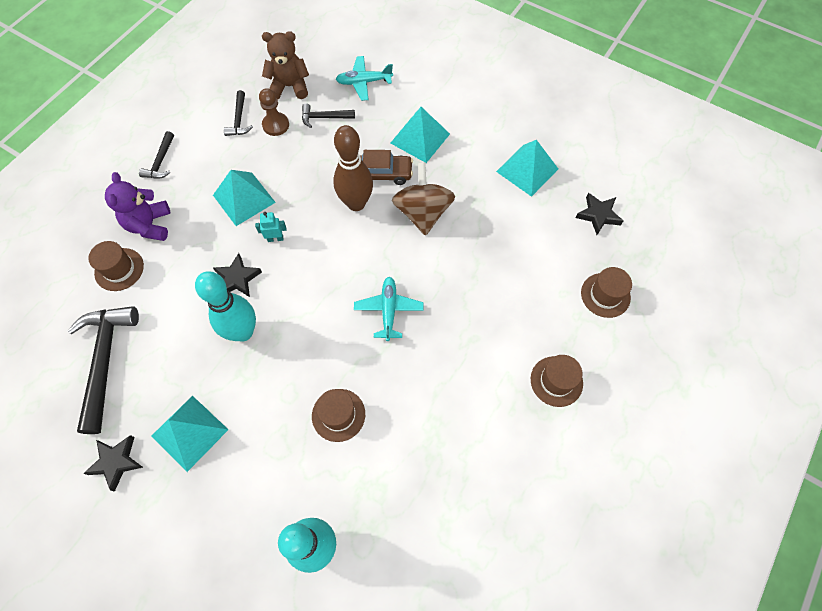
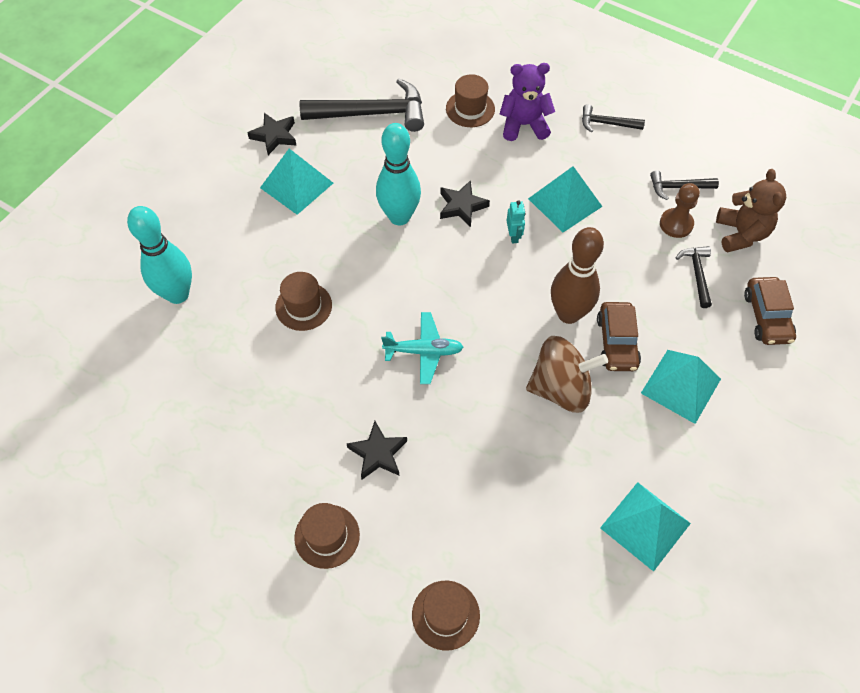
camera: 90 degrees right, 5 degrees down
(364, 82) = (766, 317): turquoise plane -> brown car
(598, 215) = (576, 622): black star -> black star (378, 453)

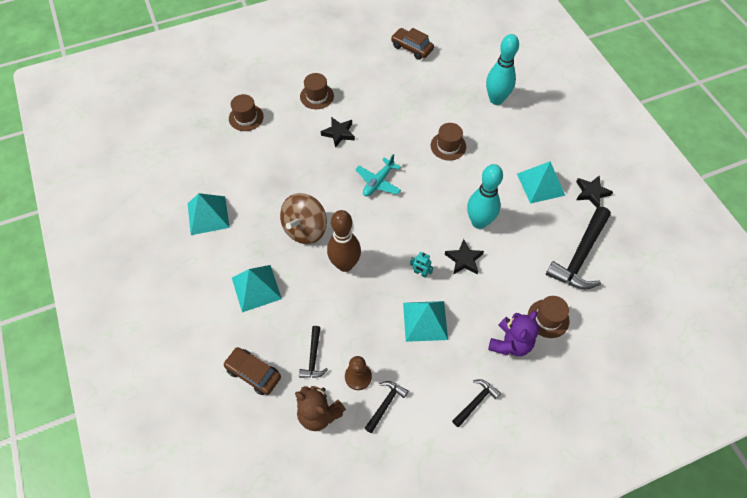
camera: 125 degrees right, 0 degrees up
(617, 342) = (308, 276): brown car -> brown car (412, 48)
(697, 274) = (313, 357): black hammer -> black hammer turned 60 degrees clockwise

